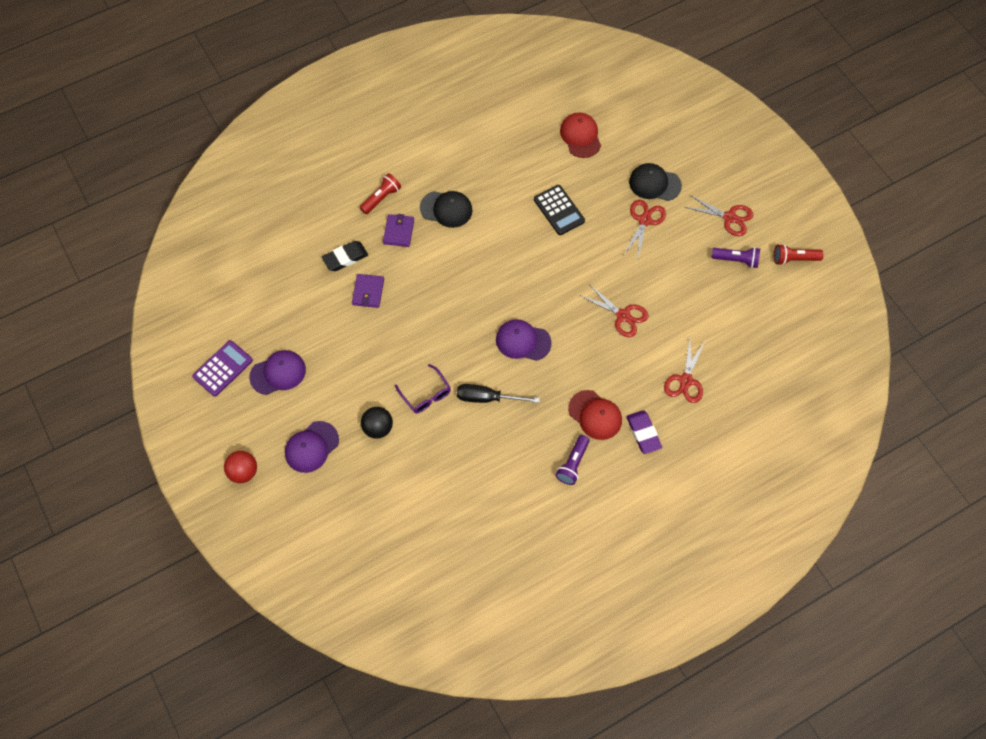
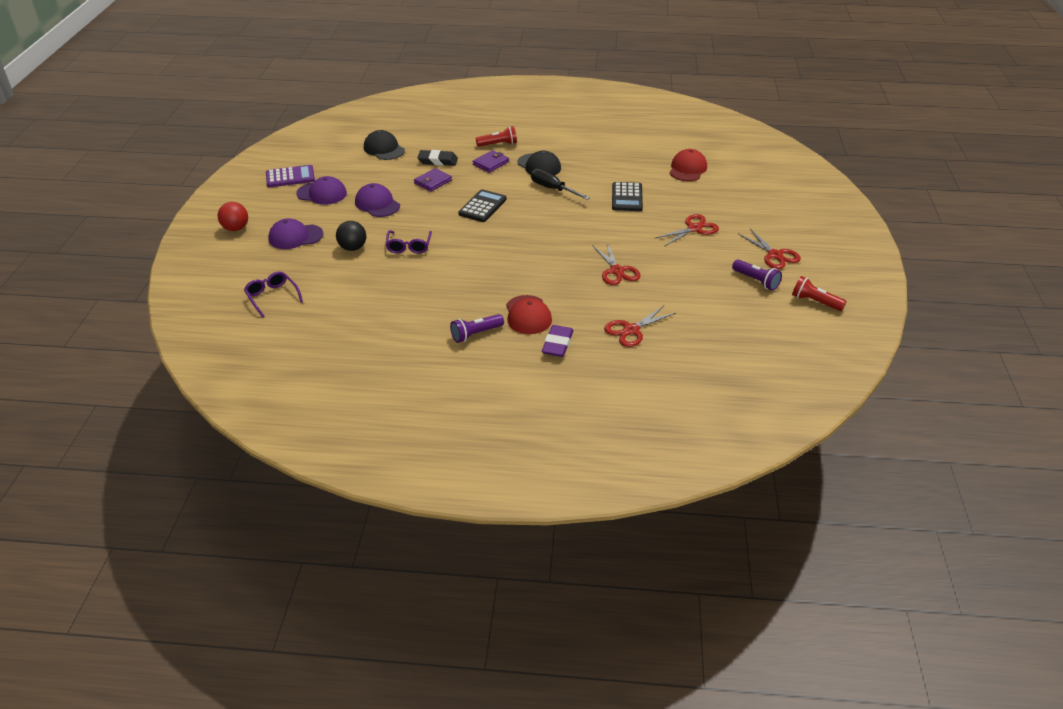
camera: 35 degrees right, 25 degrees down
(366, 533) = (272, 297): none -> purple glasses
(444, 300) = (482, 206): none -> black calculator
(487, 398) = (452, 268): black screwdriver -> black screwdriver (552, 189)
(523, 341) = (517, 251): purple cap -> purple cap (377, 204)
(654, 184) = (725, 213): black cap -> black cap (384, 149)

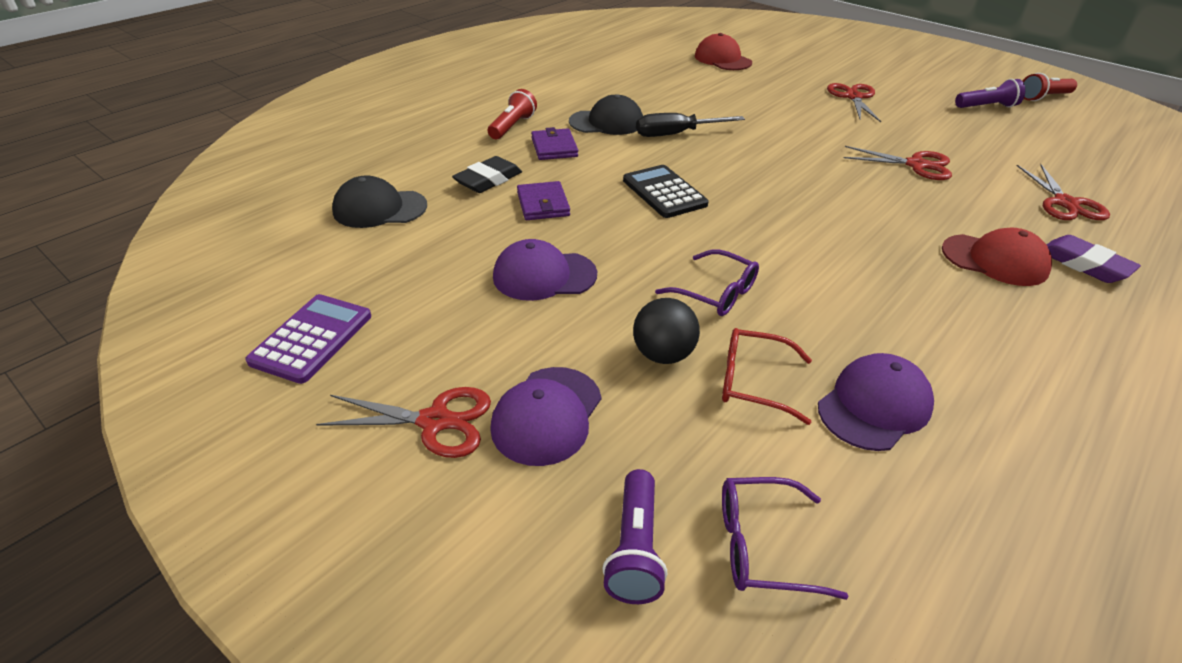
camera: 55 degrees left, 0 degrees up
(236, 228) = (407, 501): red ball -> none
(322, 193) = (428, 322): purple cap -> purple cap (874, 406)
(355, 272) = (753, 382): none -> red glasses
(475, 334) = (1031, 323): purple flashlight -> purple flashlight (635, 549)
(627, 197) = (748, 104): black calculator -> none
(775, 255) = (940, 83): red scissors -> red scissors (435, 421)

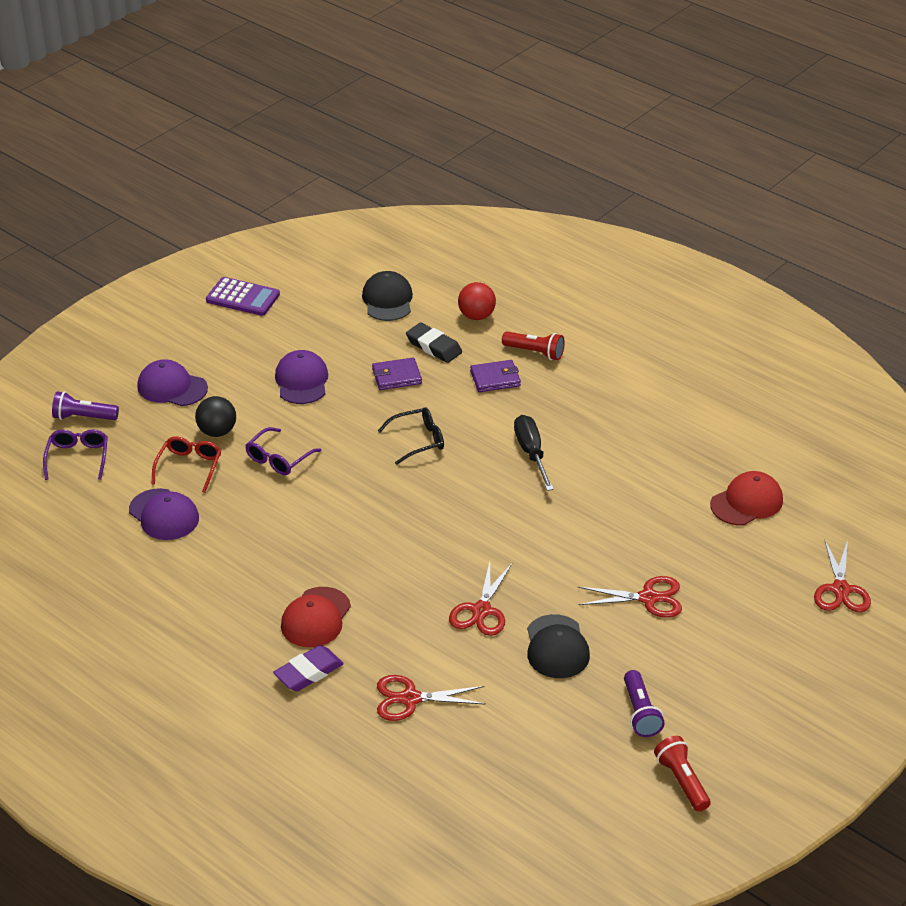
camera: 90 degrees right, 0 degrees up
(435, 421) = (172, 349): red scissors -> red scissors (840, 590)
(436, 154) = (476, 316): none -> red ball
(606, 122) = (552, 409): black cap -> black cap (557, 647)
(664, 192) = (418, 440): black calculator -> black glasses

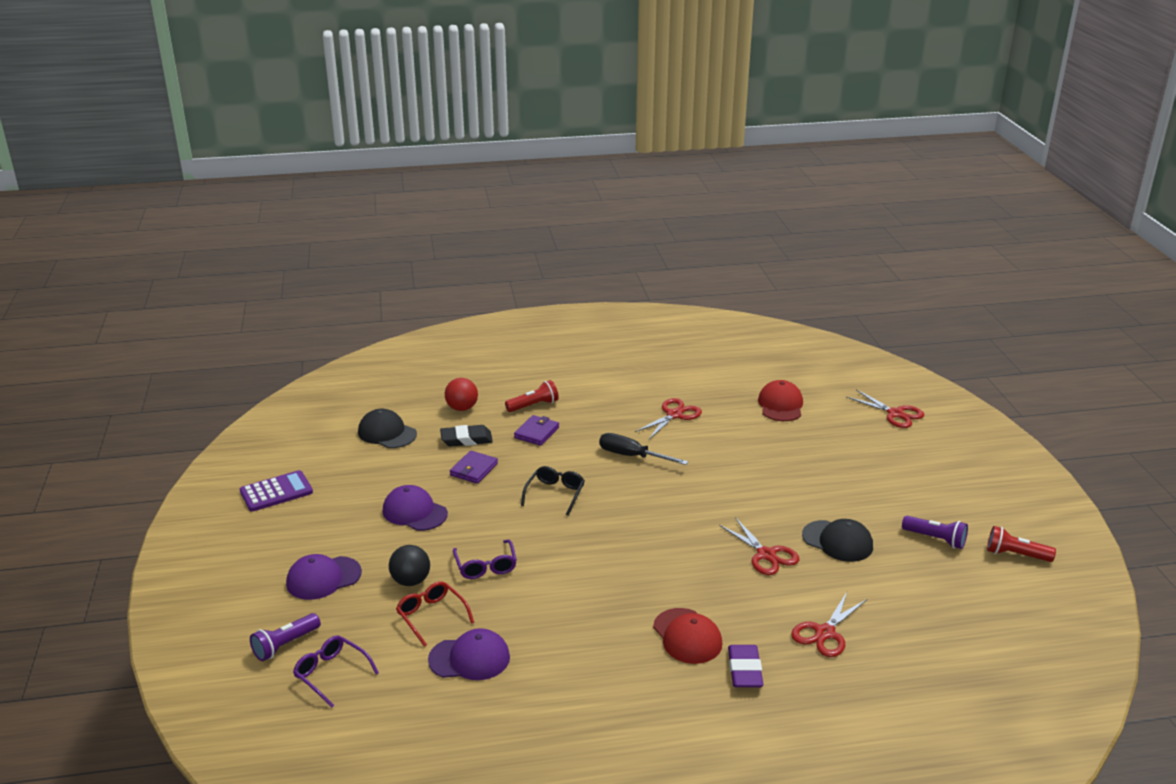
camera: 50 degrees left, 10 degrees down
(648, 598) = (829, 482): red scissors -> red scissors (674, 415)

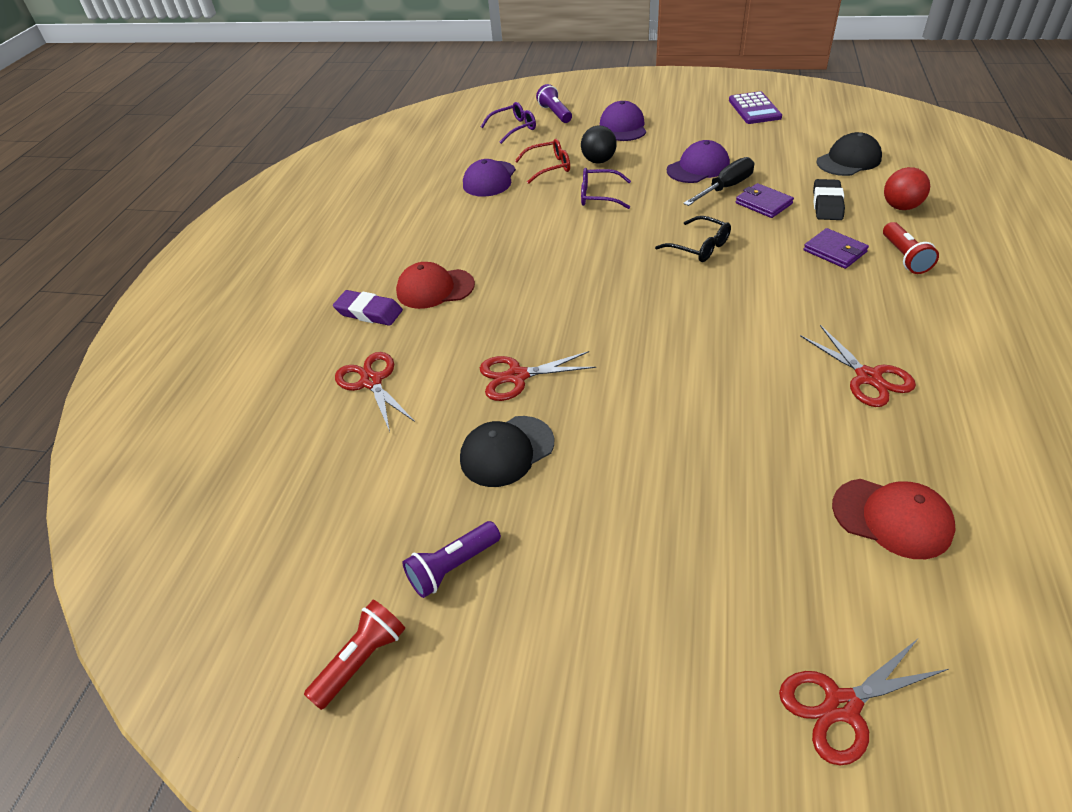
camera: 115 degrees right, 15 degrees up
(632, 456) = (763, 315): black screwdriver -> black screwdriver (725, 188)

